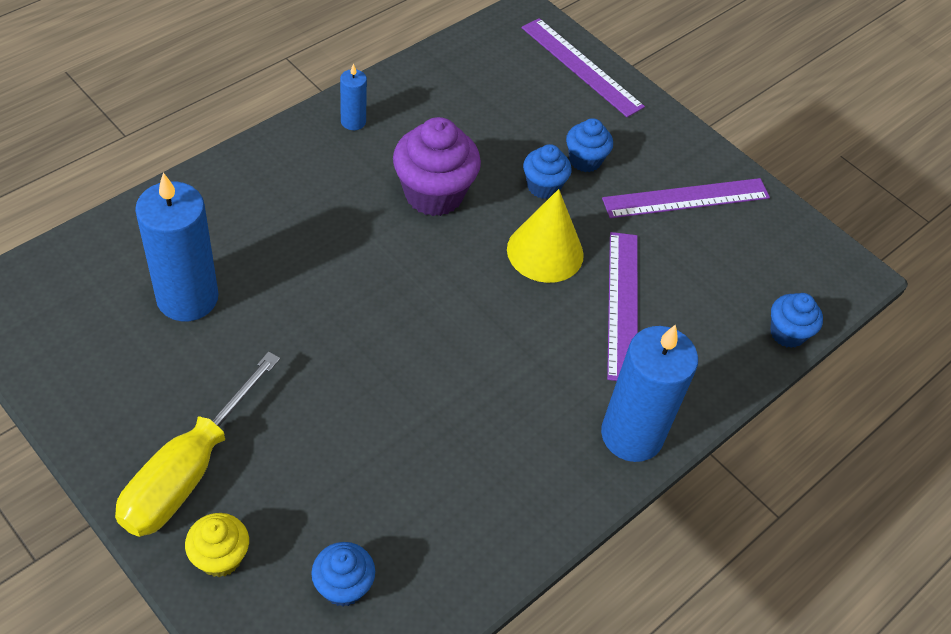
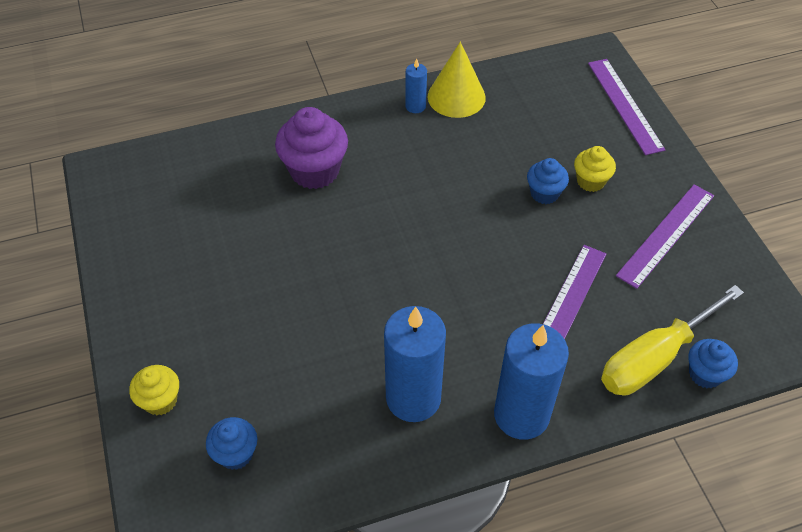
camera: 30 degrees right, 0 degrees up
(187, 298) = (230, 205): blue candle -> blue candle (413, 398)
(188, 471) = (169, 330): yellow screwdriver -> yellow screwdriver (655, 358)
(434, 194) = (451, 177): purple cupcake -> purple cupcake (314, 171)
(545, 252) = (520, 245): yellow cone -> yellow cone (456, 97)
(585, 160) = (590, 181): blue cupcake -> yellow cupcake
(686, 198) = (666, 234): purple ruler -> purple ruler turned 60 degrees counterclockwise

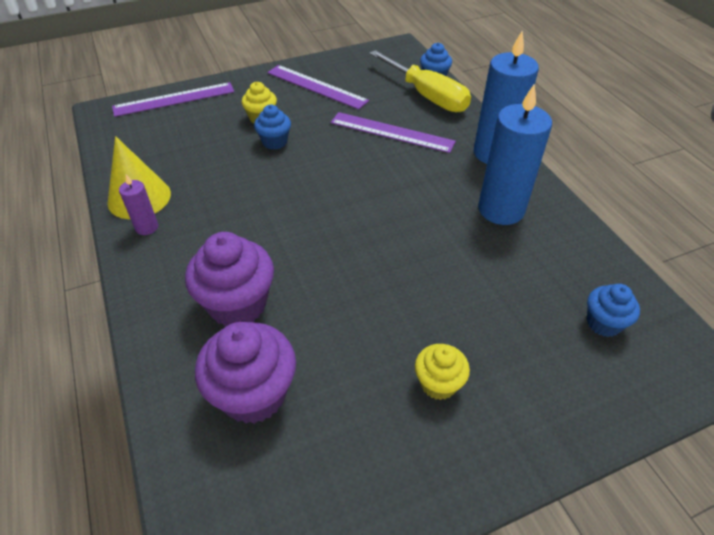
camera: 95 degrees left, 5 degrees down
(160, 400) = (575, 402): yellow cupcake -> yellow cupcake (438, 383)
(226, 183) = (253, 394): none -> purple cupcake
(415, 106) = (147, 227): blue candle -> purple candle

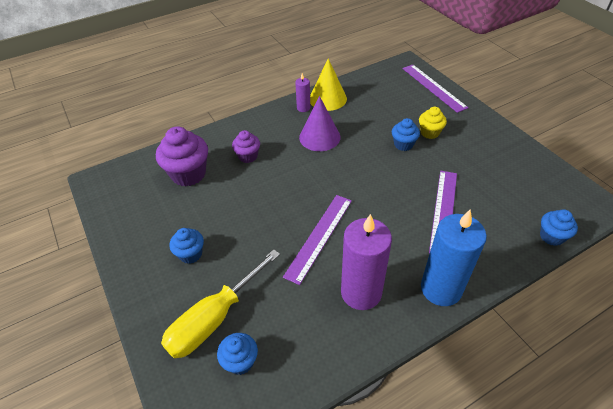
camera: 85 degrees right, 0 degrees up
(227, 216) = (319, 137): none -> purple cone
(238, 304) = (248, 156): purple cupcake -> purple cupcake, size x0.57
(316, 86) = (489, 155): purple ruler -> purple ruler (319, 237)
(427, 96) = (514, 232): yellow screwdriver -> yellow screwdriver (214, 318)
(438, 383) = (190, 254): yellow cupcake -> blue cupcake
(501, 209) = (361, 292): blue candle -> purple candle

